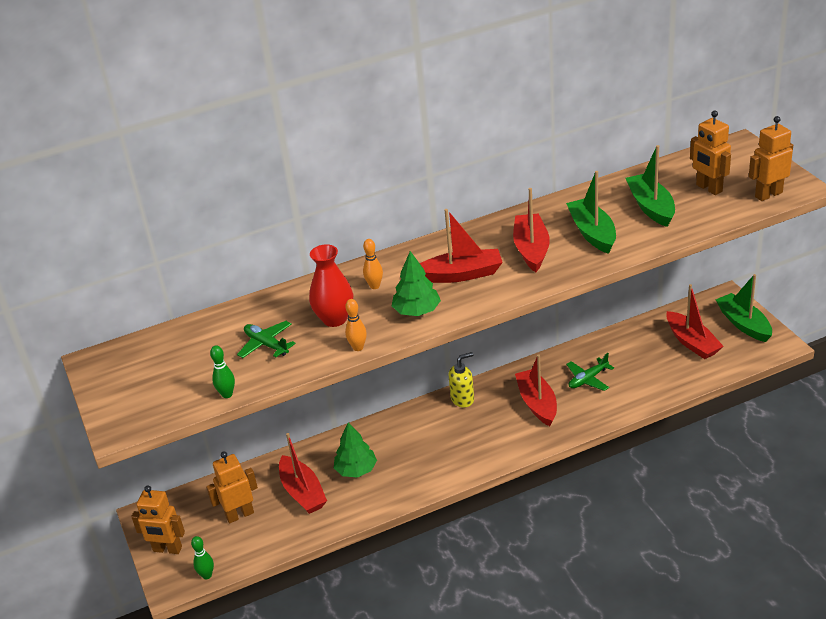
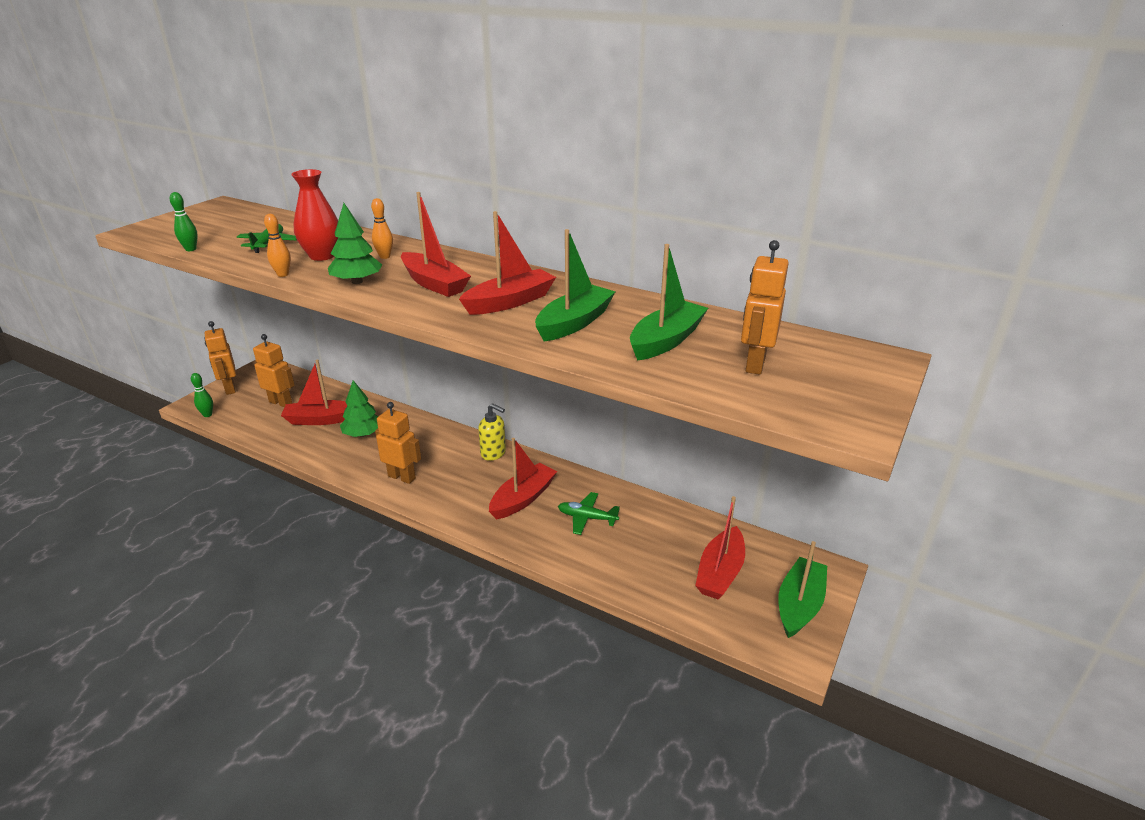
camera: 50 degrees right, 5 degrees down
(303, 492) = (321, 420): red boat -> red boat turned 60 degrees clockwise
(768, 194) = (800, 408): orange robot -> orange robot (402, 477)

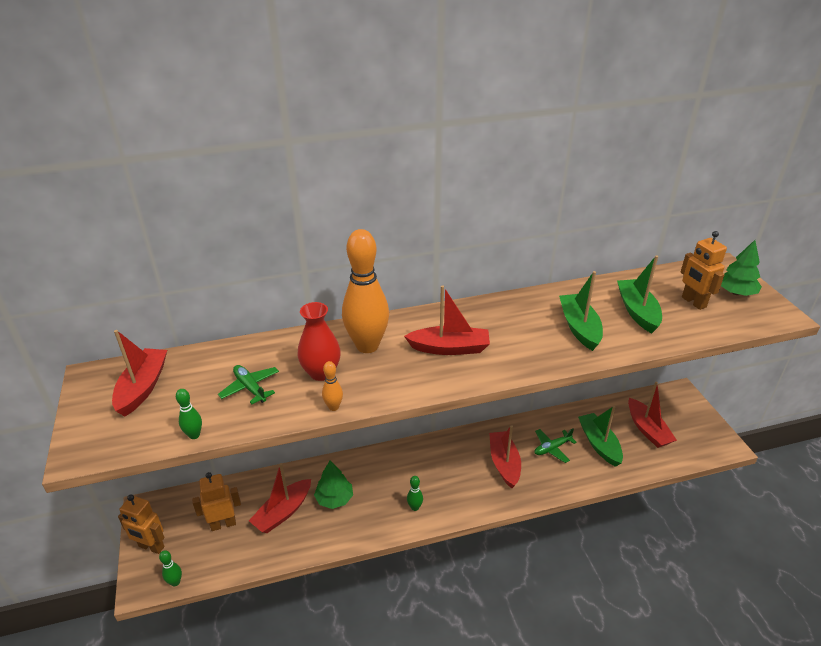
camera: 45 degrees left, 5 degrees up
(357, 282) = (399, 378): green tree -> green tree (735, 292)
(385, 257) = (367, 346): orange bowling pin -> orange bowling pin, size x2.46
(402, 477) = (415, 507): orange robot -> green bowling pin
(493, 453) = (441, 447): yellow soap dispenser -> none
(509, 302) = (519, 334): red boat -> red boat (142, 387)
(799, 605) = (695, 420): green boat -> green boat (599, 444)

